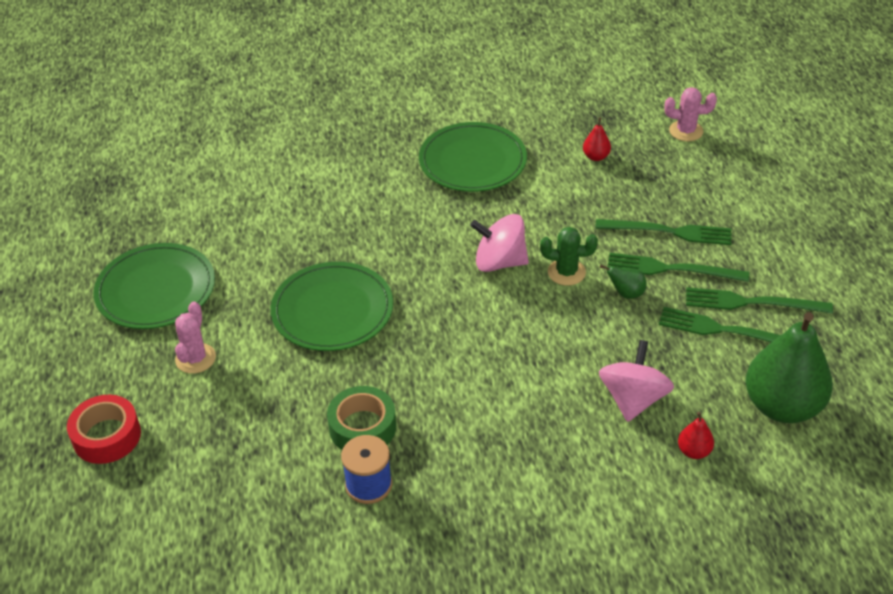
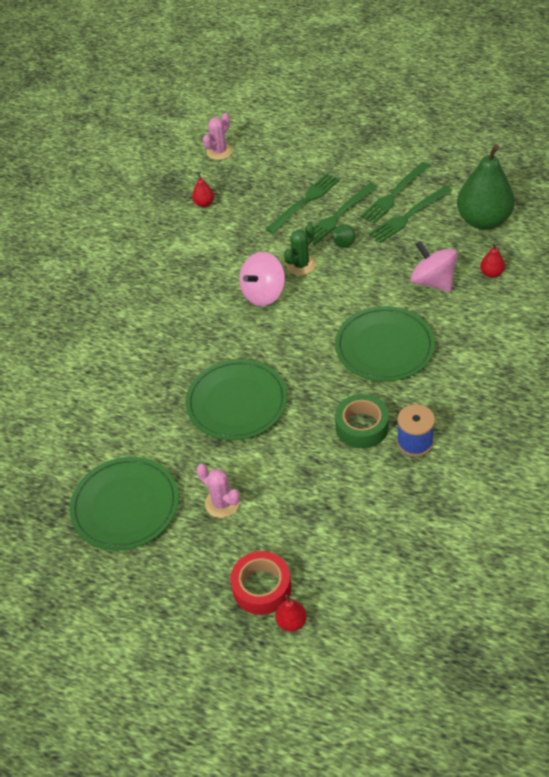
camera: 55 degrees left, 5 degrees up
(75, 479) = (291, 622): none -> red pear
(472, 161) = (150, 266): green plate -> green plate (384, 347)

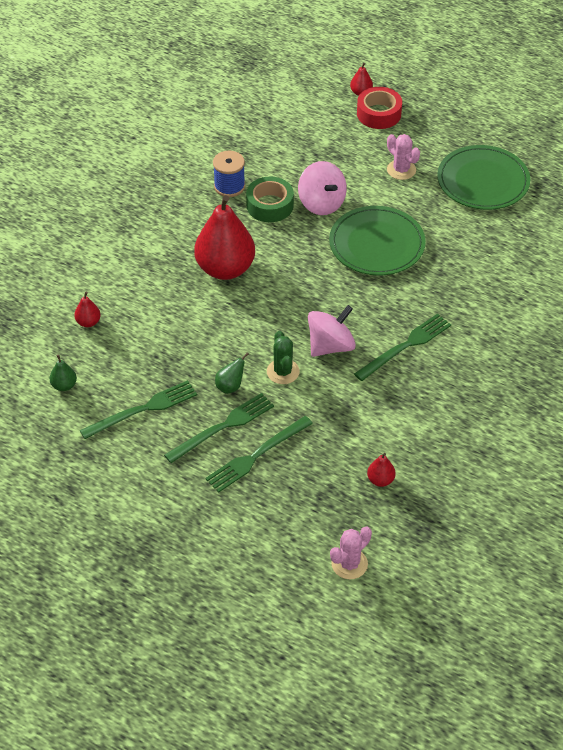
camera: 175 degrees left, 0 degrees up
(301, 265) = (283, 372): green cactus -> green cactus turned 60 degrees counterclockwise
(384, 347) = (225, 269): green plate -> red pear
(394, 194) = (147, 443): green fork -> green fork (405, 346)
(433, 282) = (151, 325): pink spinning top -> pink spinning top (321, 203)
(483, 221) = (64, 385): green pear -> green pear, size x0.42

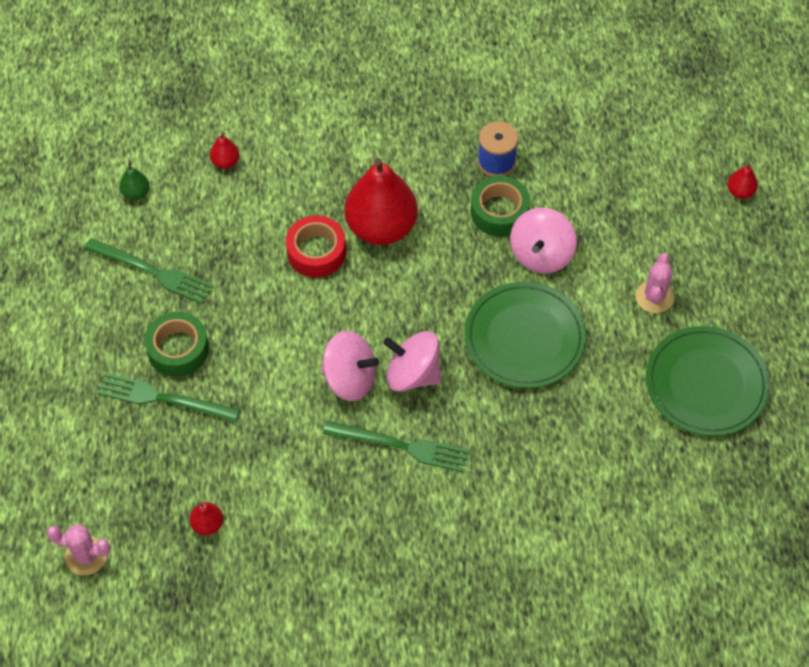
camera: 55 degrees right, 10 degrees up
(223, 427) = (178, 349): green fork -> green tape
(230, 386) = (232, 324): green pear -> none
(283, 372) = (284, 357): green cactus -> none
(355, 312) = (412, 374): none -> pink spinning top
(379, 114) = (722, 227): red tape -> red tape (316, 252)

